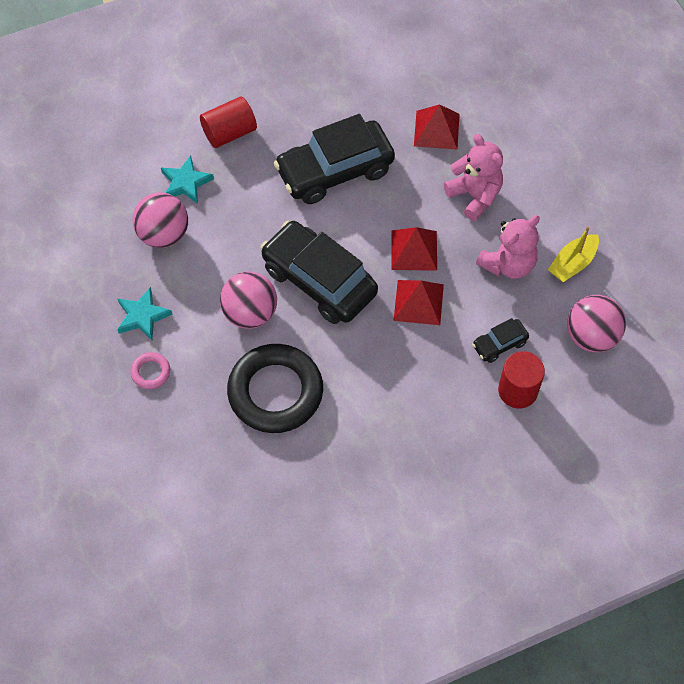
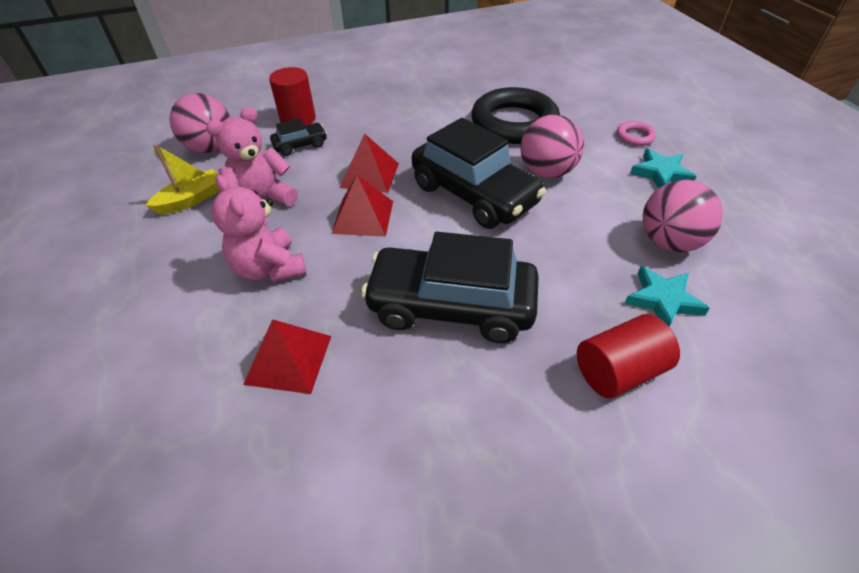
camera: 175 degrees left, 15 degrees down
(335, 171) = (451, 306): black car -> black car turned 150 degrees counterclockwise

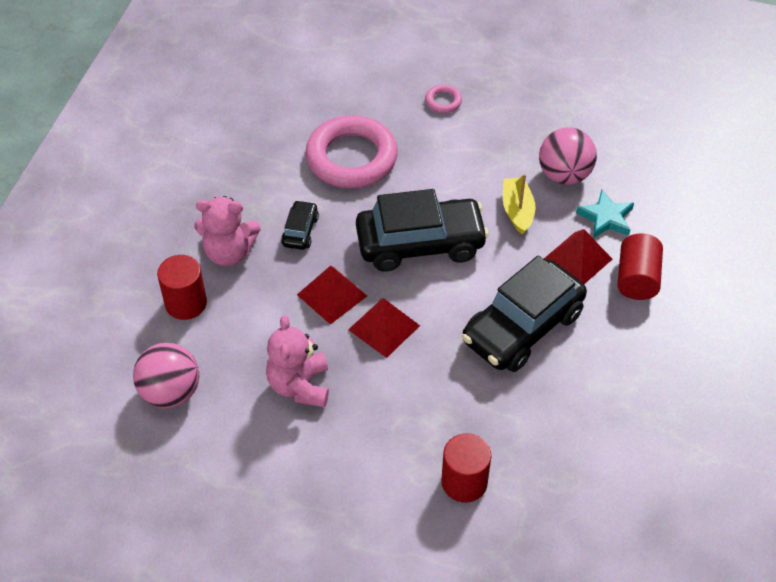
camera: 55 degrees left, 5 degrees up
(191, 199) = (248, 436): yellow boat -> yellow boat (517, 211)
(217, 359) = (464, 482): none -> red cylinder
(269, 268) = (393, 415): pink teddy bear -> pink teddy bear (229, 252)
(288, 359) = (497, 441): red pyramid -> red pyramid (578, 259)
(300, 145) = (236, 321): black car -> black car (300, 231)
(514, 123) = (351, 158): black ring -> pink ring
(546, 172) = (435, 184): pink ball -> none
(661, 173) = (497, 122): turquoise star -> none

